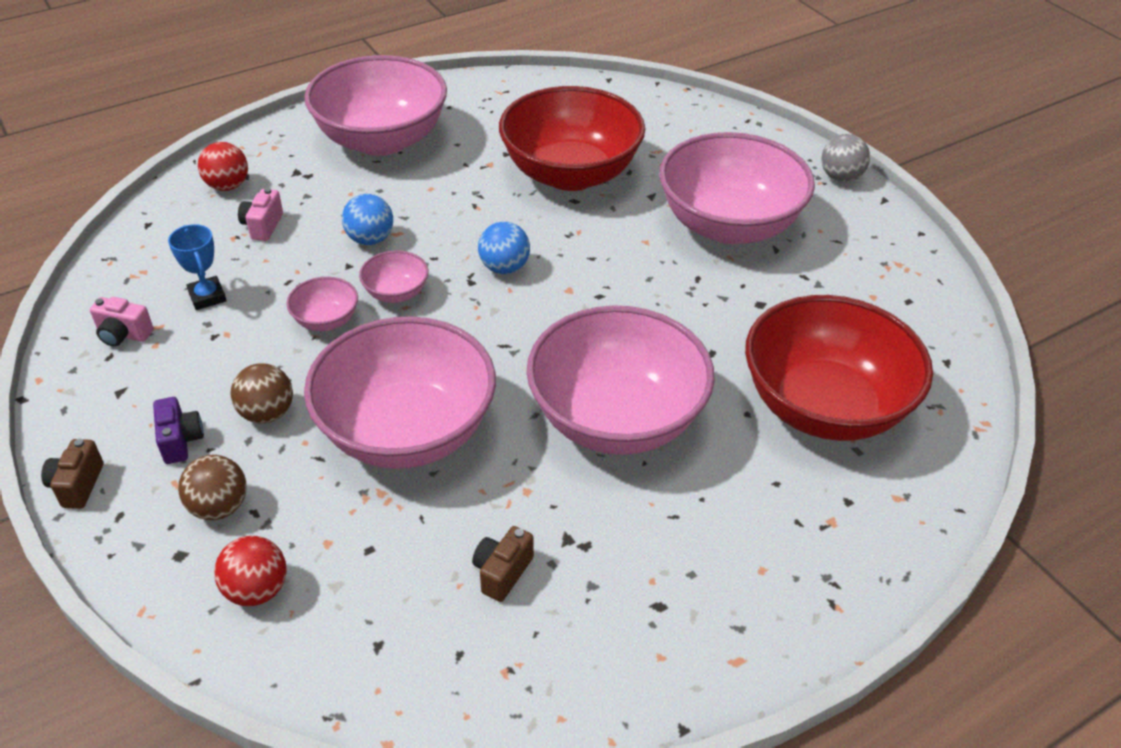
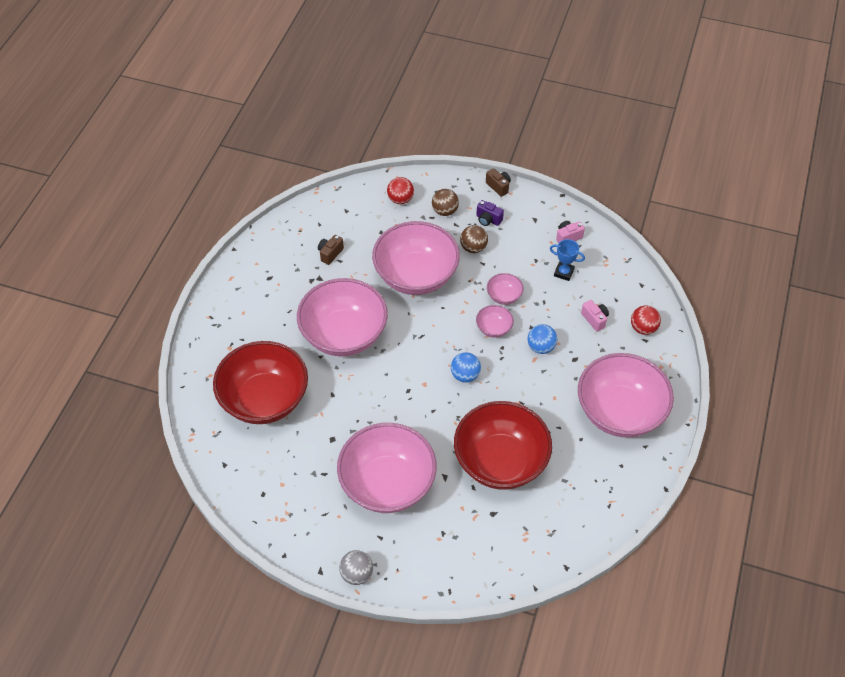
camera: 140 degrees right, 10 degrees up
(502, 572) = (330, 254): brown camera -> brown camera turned 135 degrees counterclockwise

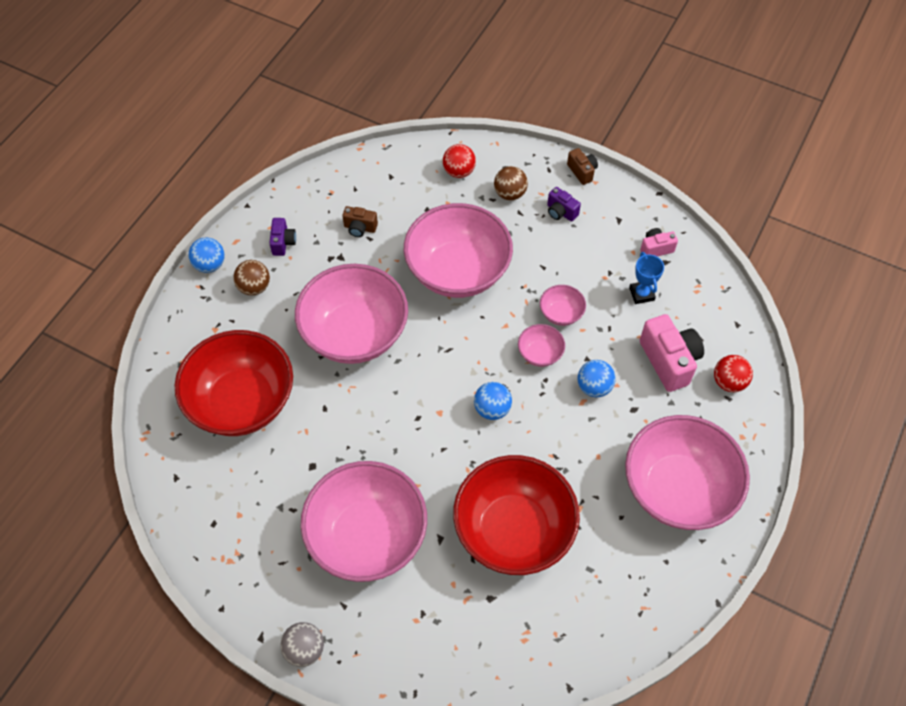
camera: 10 degrees right, 5 degrees up
(214, 299) = (210, 265): none -> blue ball
(270, 273) = (283, 242): none -> purple camera
(330, 254) = (360, 228): brown camera -> brown camera turned 120 degrees counterclockwise
(473, 248) = (535, 245): brown ball -> brown ball (254, 287)
(563, 272) = (641, 294): blue trophy -> blue trophy turned 45 degrees clockwise
(594, 319) = (669, 361): pink camera -> pink camera, size x1.86

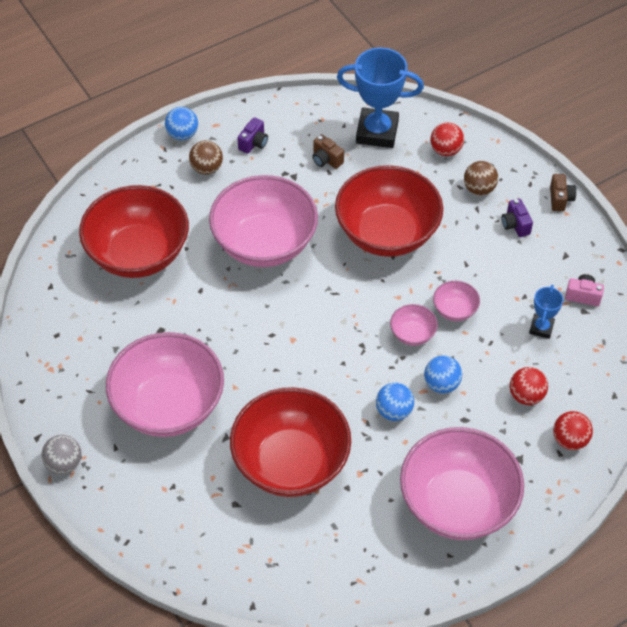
camera: 30 degrees right, 5 degrees down
(388, 181) = (377, 132): none -> blue trophy
(458, 271) = (387, 233): pink bowl -> red bowl
(492, 409) = (339, 358): blue ball -> blue ball (394, 411)
(669, 361) = (526, 395): pink camera -> red ball

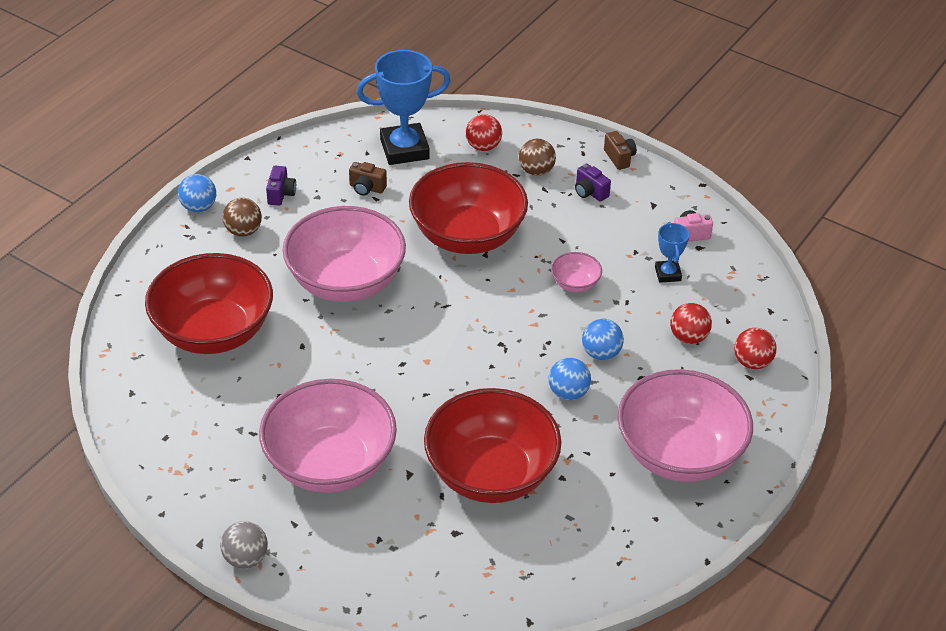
camera: 25 degrees left, 10 degrees down
(412, 334) = (546, 318): pink bowl -> none

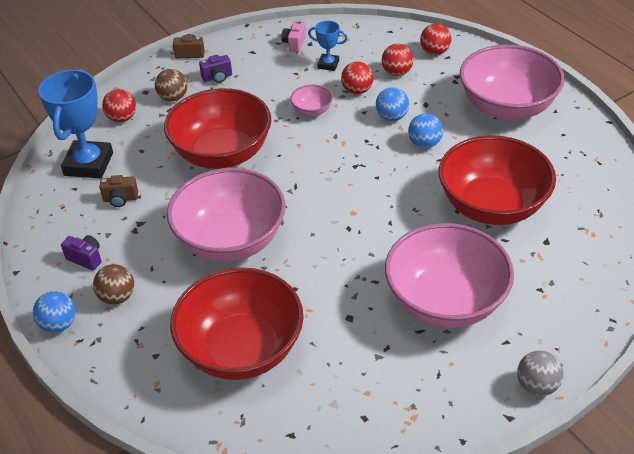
camera: 65 degrees left, 0 degrees up
(366, 188) = (120, 199): brown camera -> brown camera turned 45 degrees clockwise
(633, 311) = (357, 90): none -> red ball

